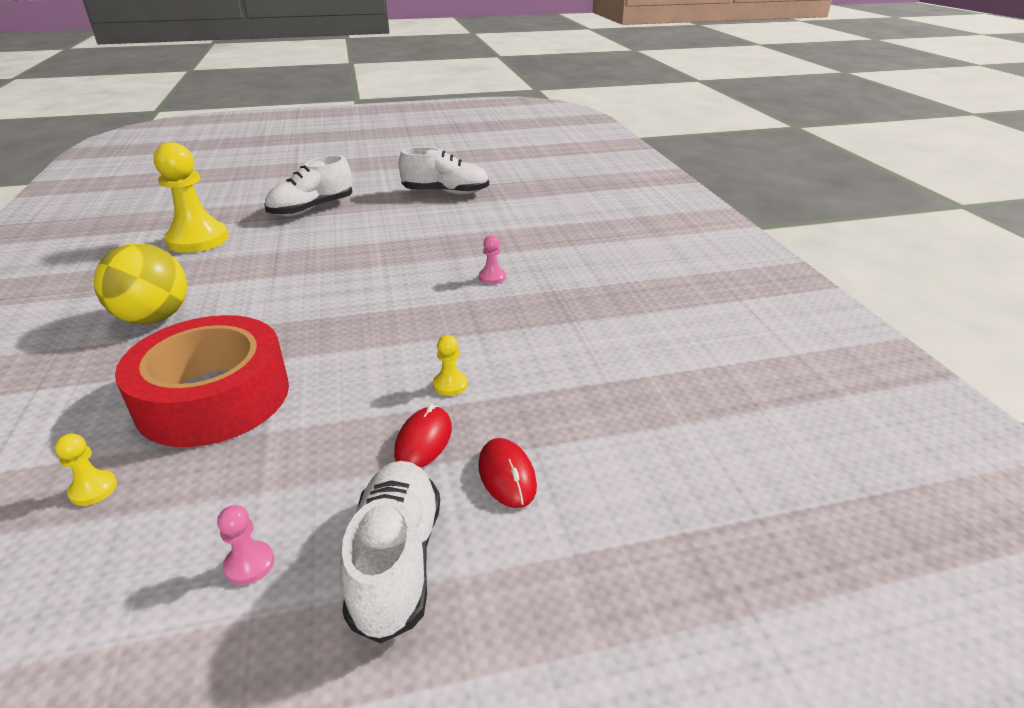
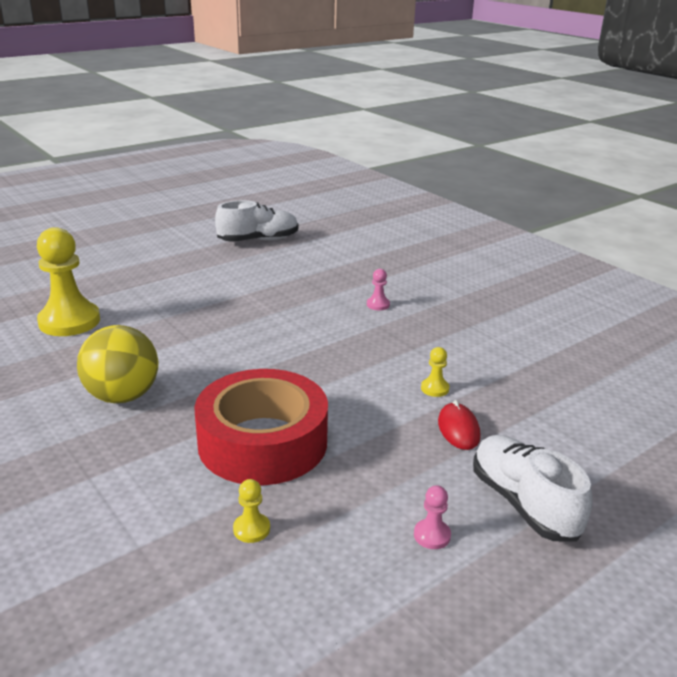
camera: 25 degrees left, 5 degrees down
(312, 209) = (149, 274): white shoe -> none
(507, 475) = (536, 435): red mouse -> none

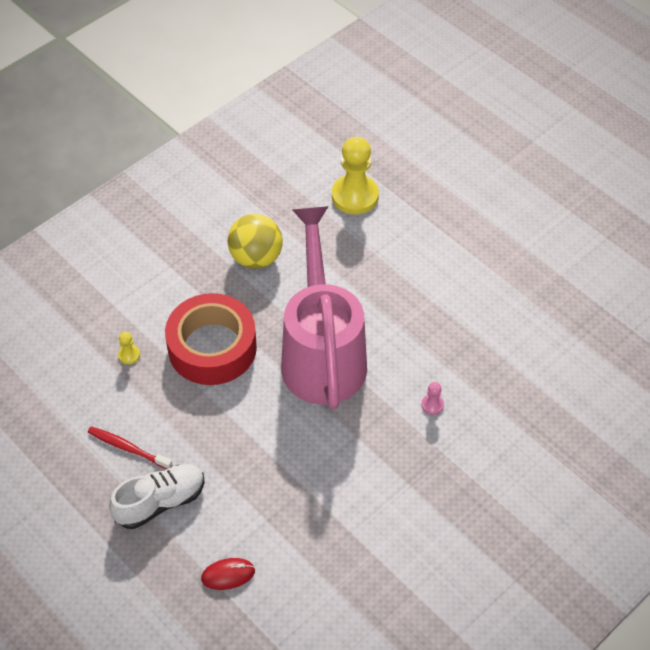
camera: 85 degrees right, 25 degrees up
(258, 240) = (556, 290): white shoe -> none
(296, 359) = (322, 352): none -> pink watering can
(432, 535) = (128, 448): pink pawn -> red toothbrush
(435, 388) = (293, 451): yellow pawn -> none
(458, 429) = (240, 466): red mouse -> red mouse (228, 575)

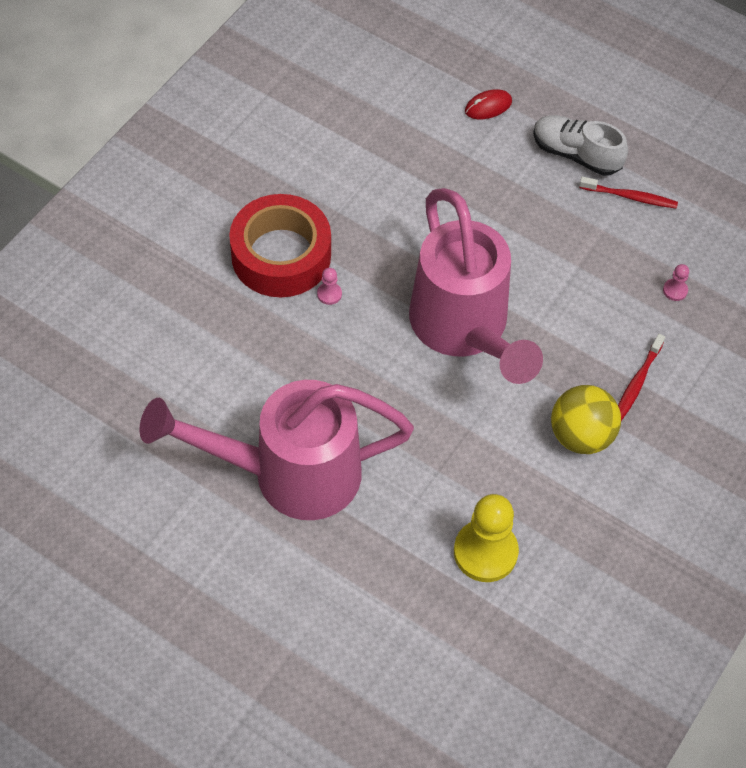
camera: 165 degrees right, 5 degrees up
(129, 355) = (675, 290): yellow pawn -> pink pawn
(160, 502) = (576, 154): white shoe -> white shoe turned 75 degrees clockwise
(195, 288) = (637, 382): none -> red toothbrush
(212, 347) = (588, 315): red tape -> red tape (281, 255)
(491, 270) = (287, 474): none -> pink watering can

